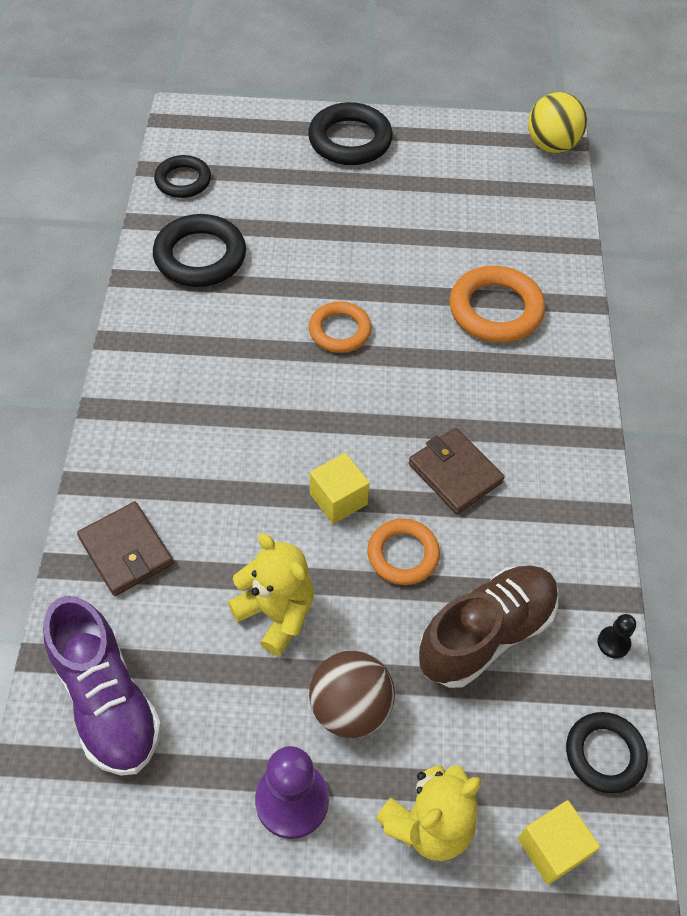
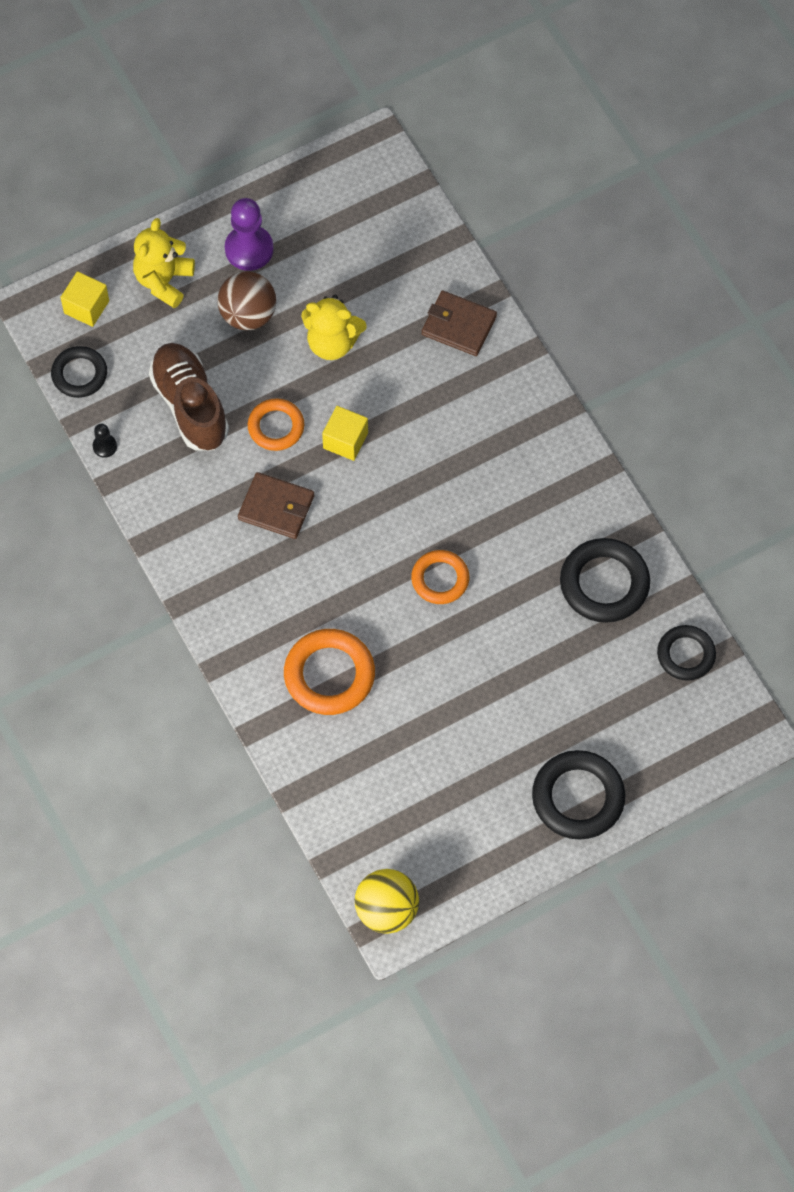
camera: 150 degrees right, 10 degrees up
(107, 700) = (395, 238): purple shoe -> none
(486, 634) = (190, 405): brown shoe -> brown shoe turned 135 degrees clockwise

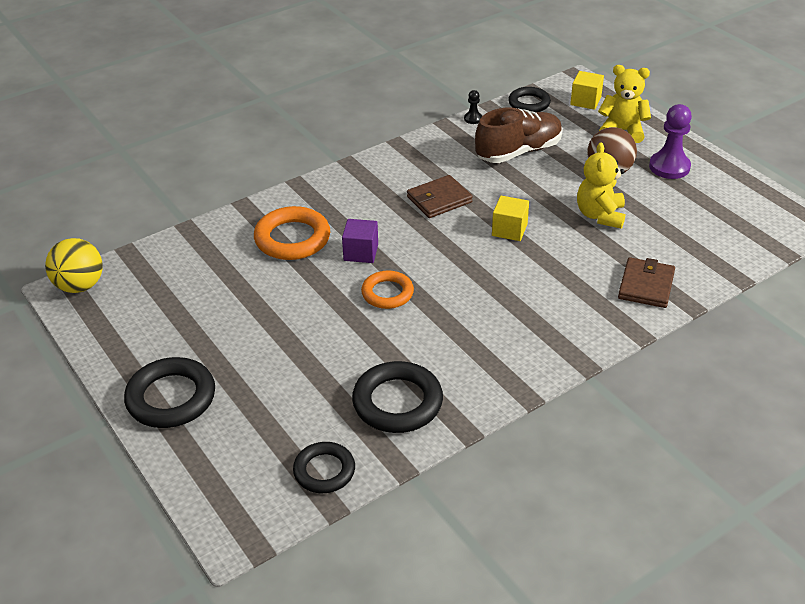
camera: 85 degrees right, 25 degrees down
(276, 427) = (512, 193): orange ring -> none
(276, 507) = (439, 200): brown wallet -> brown wallet turned 45 degrees clockwise
(365, 601) = (361, 252): none -> purple cube

